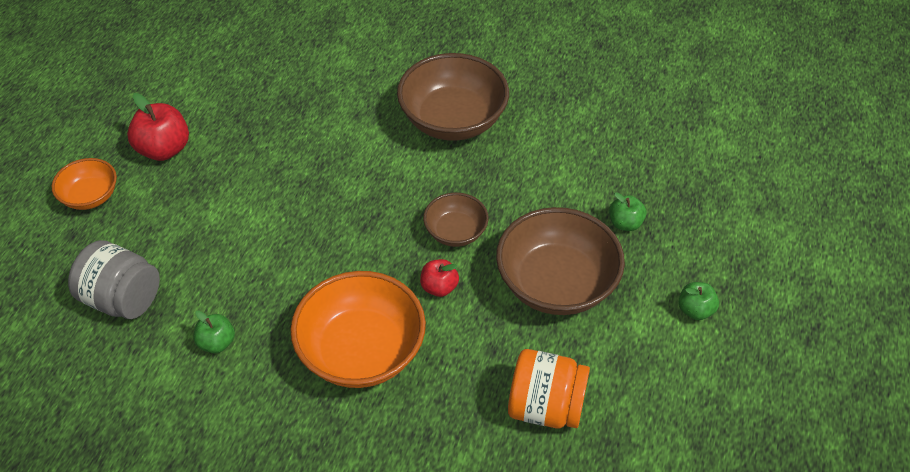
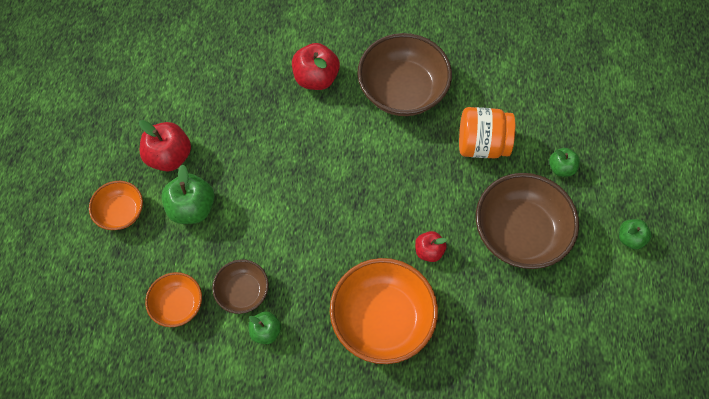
camera: 10 degrees left, 15 degrees up
(122, 299) = (178, 304): grey jar -> orange bowl
(172, 203) = (192, 208): none -> green apple
(356, 95) = (316, 78): none -> red apple
(455, 232) = (430, 197): brown bowl -> brown bowl (243, 291)
(545, 407) = (534, 343): orange jar -> orange jar (482, 144)

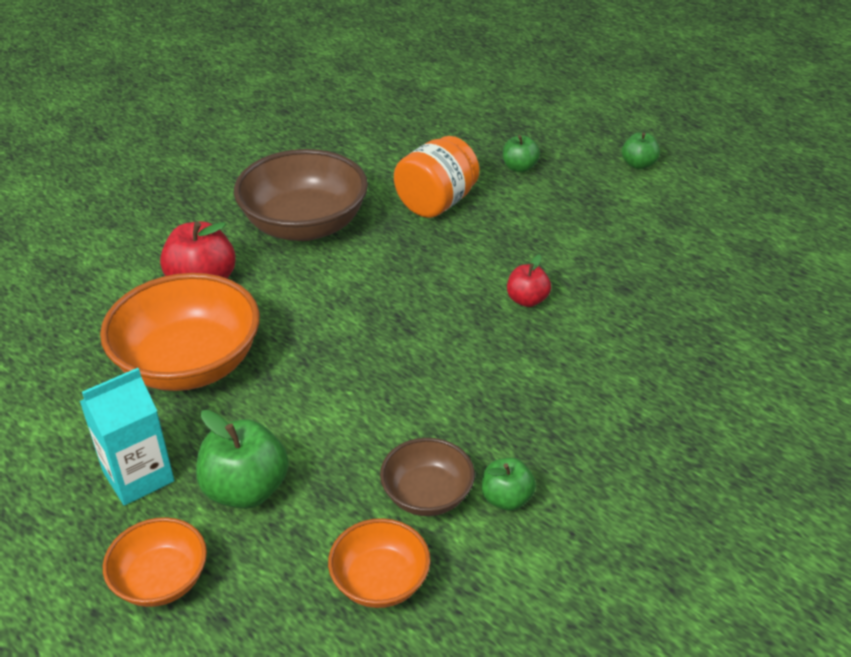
camera: 55 degrees left, 25 degrees down
(169, 156) = (138, 476): red apple -> turquoise carton
(382, 319) = (581, 379): orange bowl -> orange bowl (189, 364)
(519, 232) = (566, 227): brown bowl -> none

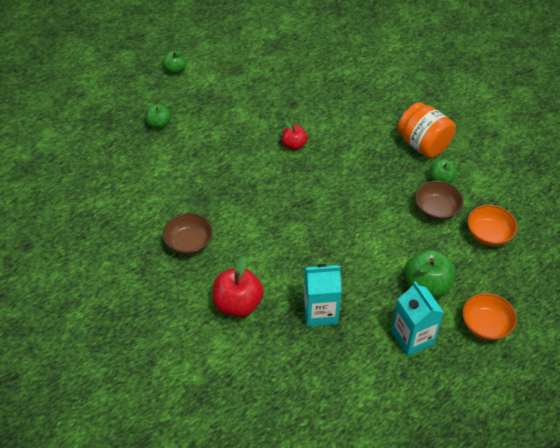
camera: 80 degrees left, 10 degrees up
(189, 364) = (320, 312): orange bowl -> turquoise carton
(304, 225) = (189, 243): brown bowl -> brown bowl, size x0.54
(436, 203) = (185, 171): orange jar -> orange jar (423, 144)

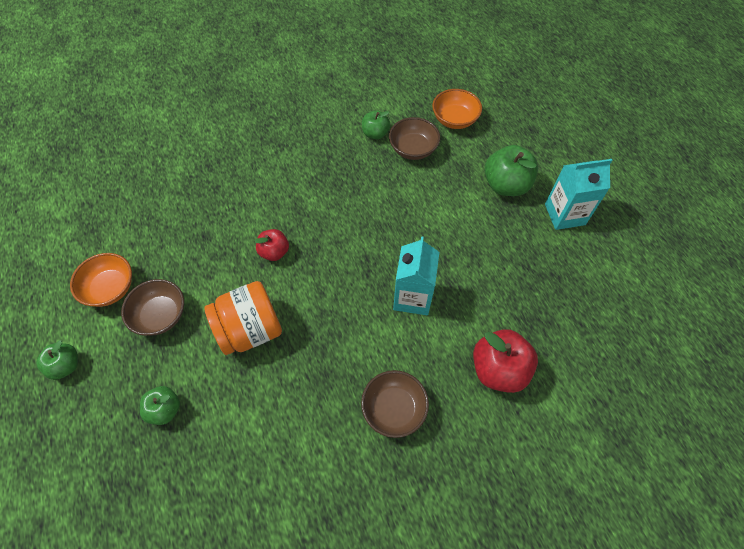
camera: 75 degrees left, 10 degrees up
(222, 101) = (160, 315): none -> brown bowl
(320, 312) = (523, 286): turquoise carton -> turquoise carton (412, 297)
(423, 144) = (322, 133): orange jar -> orange jar (250, 330)
(485, 325) = (558, 155): orange bowl -> orange bowl (110, 288)

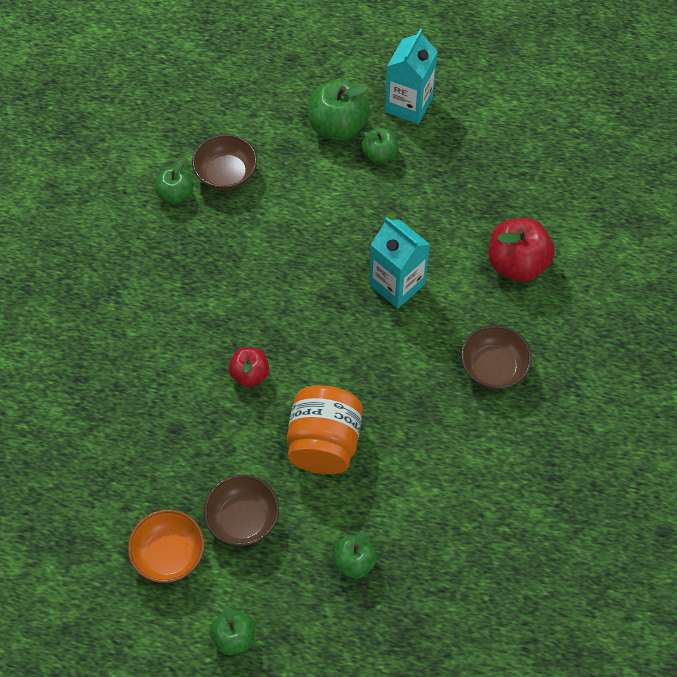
camera: 55 degrees left, 0 degrees up
(454, 119) = (220, 113): orange bowl -> none
(507, 222) = (379, 155): none -> green apple

